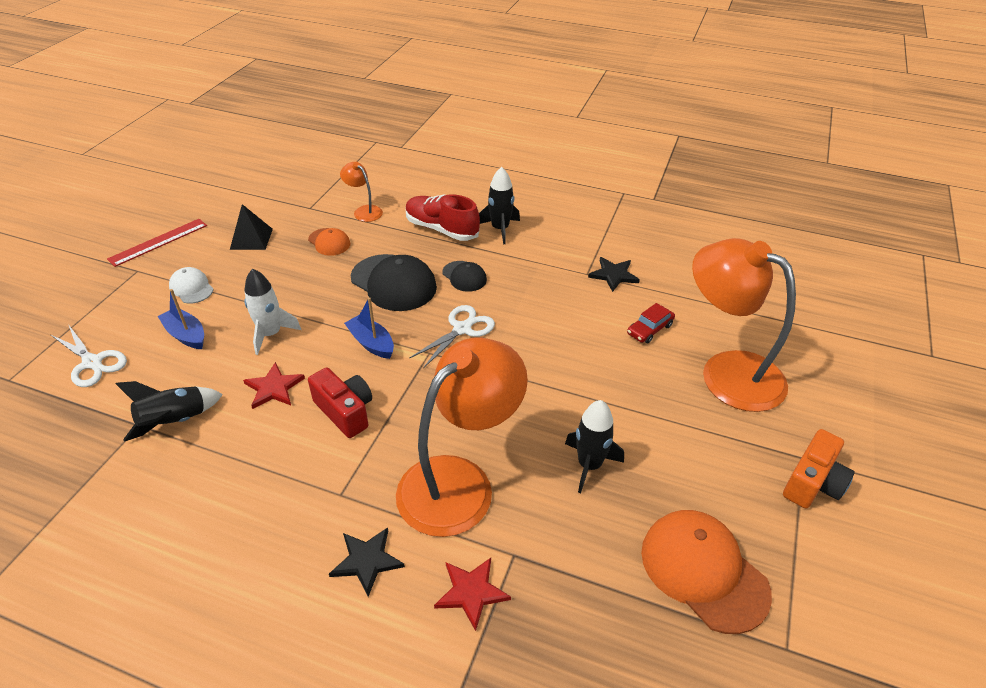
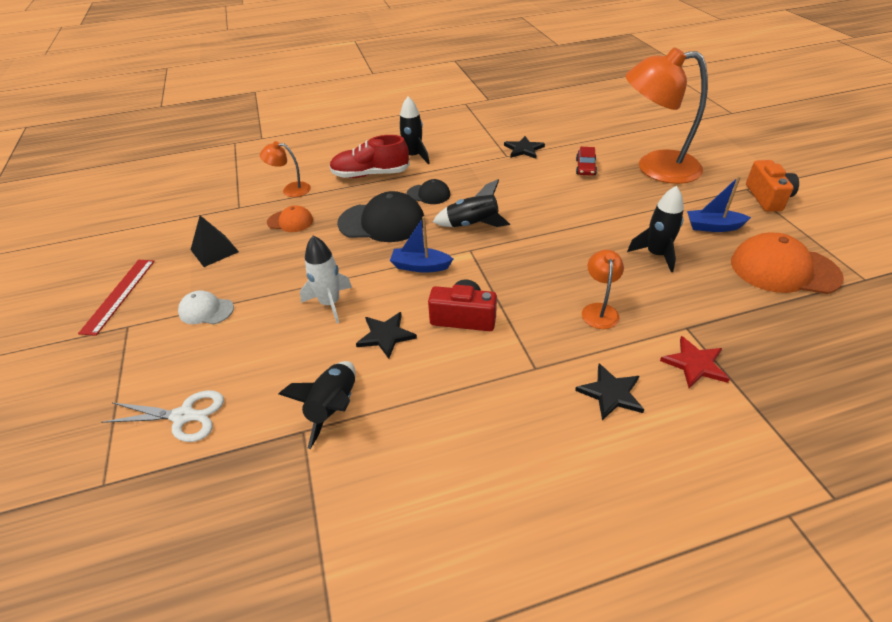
camera: 35 degrees left, 0 degrees up
(186, 335) = (252, 344): blue boat -> blue boat (713, 227)
(274, 388) = (386, 335): red star -> black star
(459, 482) = (599, 310): orange lamp -> orange lamp, size x0.45
(462, 329) = (472, 225): white scissors -> black rocket

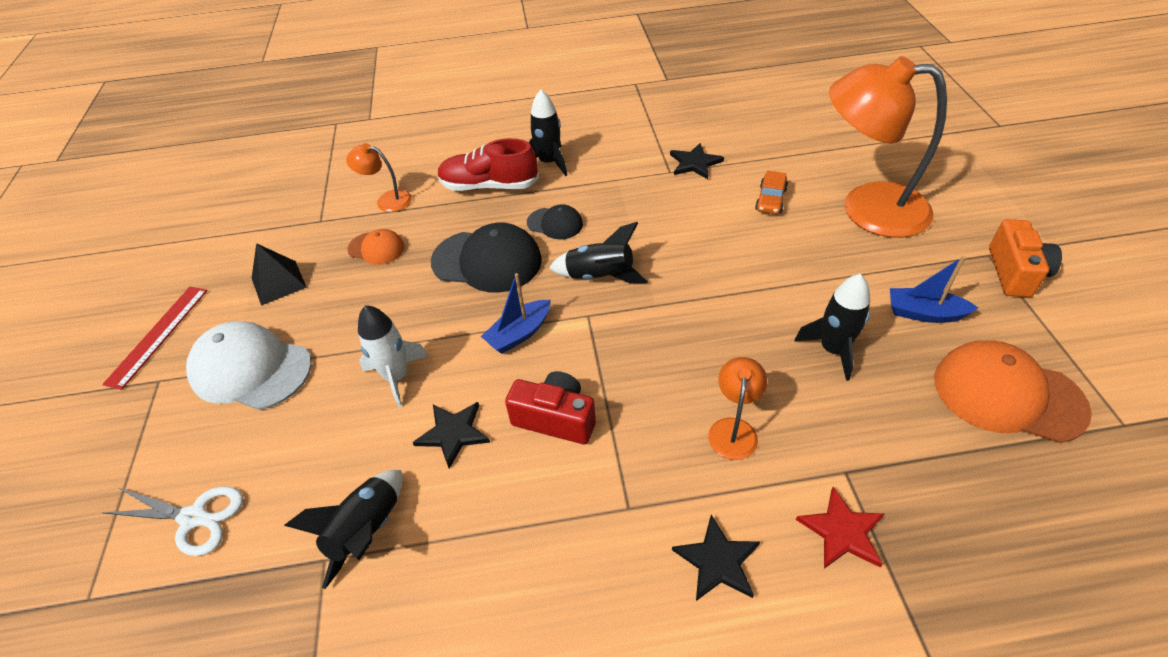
camera: 10 degrees right, 5 degrees up
(206, 310) = (251, 369): white cap -> white cap, size x1.86
(420, 266) = (519, 334): blue boat -> blue boat turned 60 degrees counterclockwise
(585, 167) = (770, 199): red car -> orange car

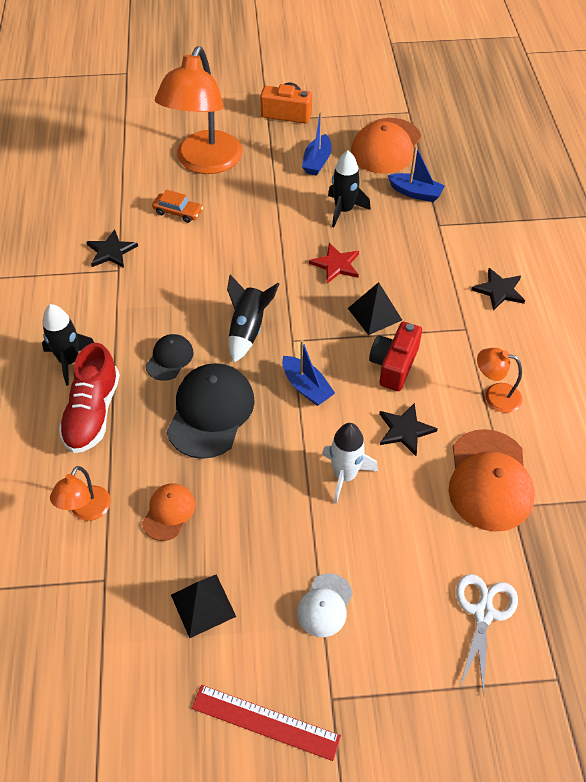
camera: 90 degrees left, 5 degrees up
(251, 369) = (325, 605): white cap -> white cap, size x0.54
(367, 531) = (489, 480): black rocket -> orange cap
(641, 394) = (374, 314): none -> black pyramid
(733, 429) = (406, 269): orange lamp -> orange lamp (495, 396)
(842, 531) = (477, 234): red star -> red star (336, 265)
(909, 438) = (415, 193): none -> blue boat

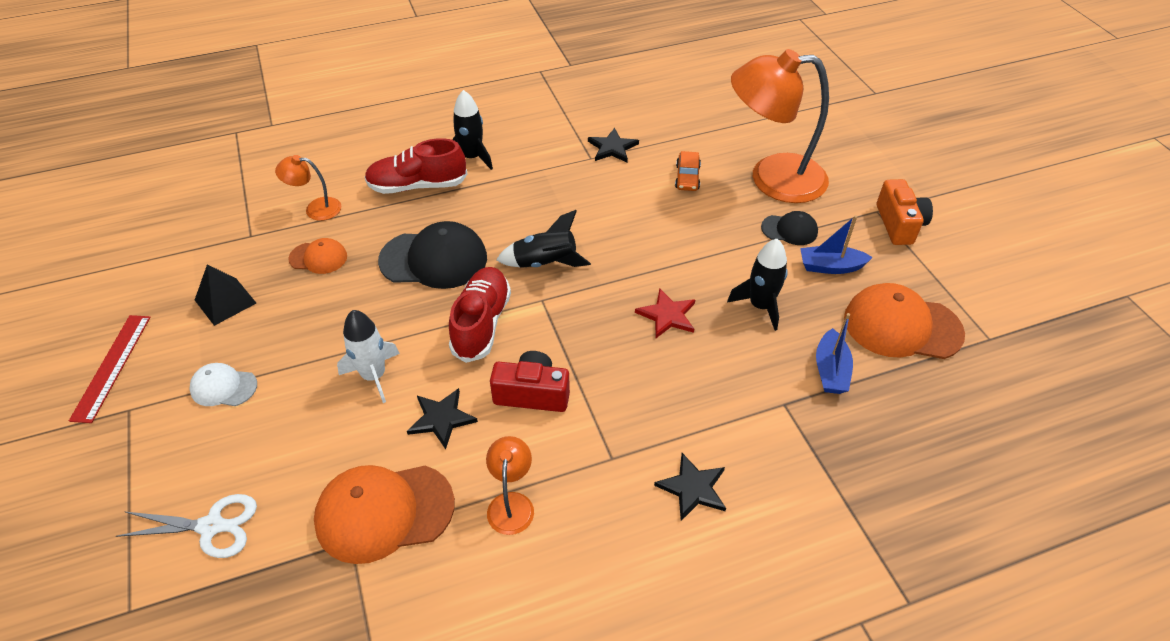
camera: 75 degrees right, 5 degrees down
(169, 358) = (491, 217): black cap -> black cap (789, 230)
(306, 387) = (481, 323): blue boat -> red shoe
(374, 314) = (604, 363): black pyramid -> none

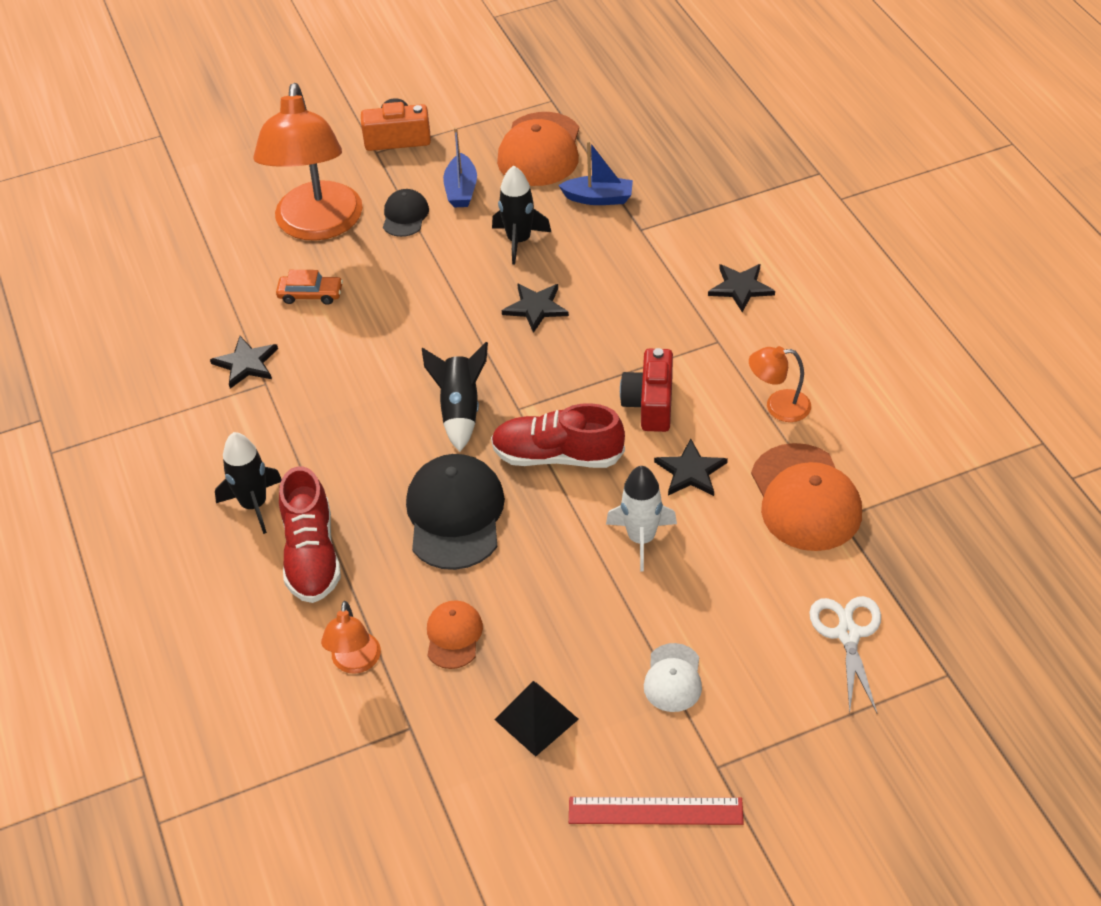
camera: 90 degrees left, 0 degrees up
(667, 315) = (536, 308): red star -> black star

